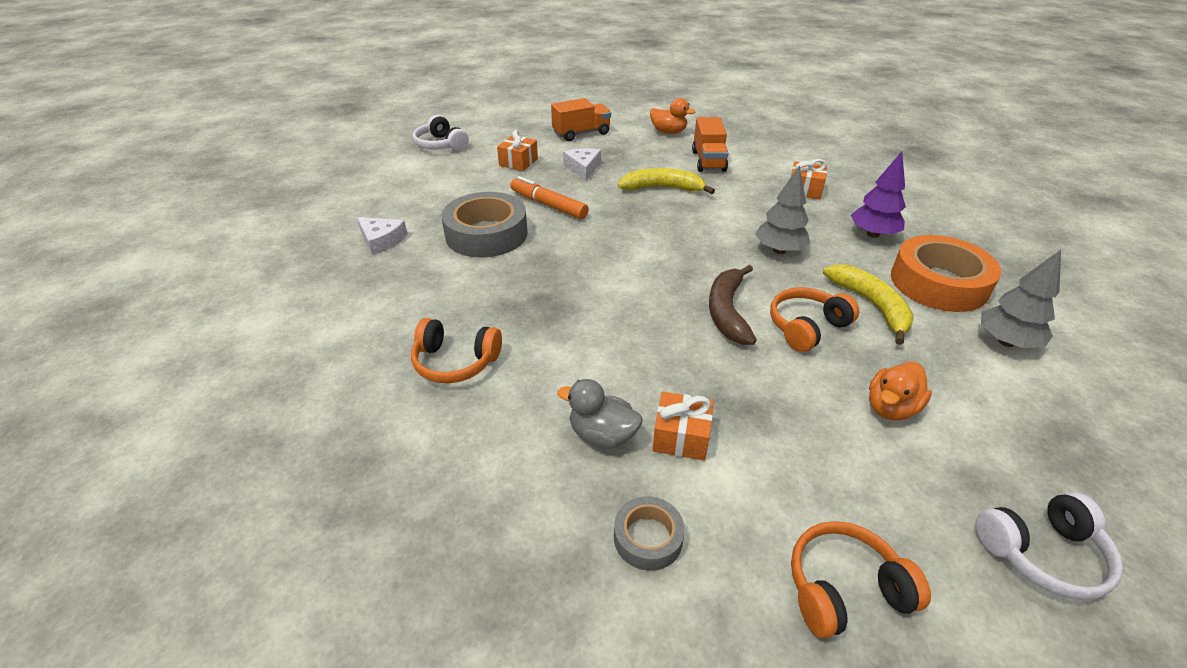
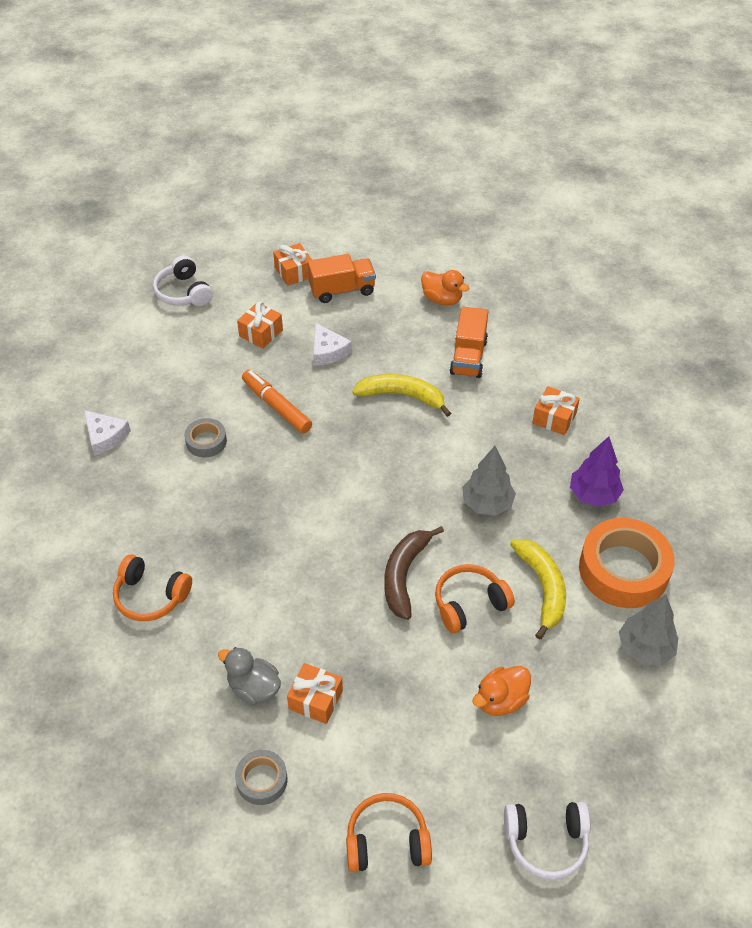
camera: 10 degrees right, 10 degrees up
(486, 234) = (206, 441): grey tape -> grey tape, size x0.50
(536, 127) = (294, 272): none -> orange gift
(583, 168) = (328, 351): white cheese -> white cheese turned 150 degrees clockwise

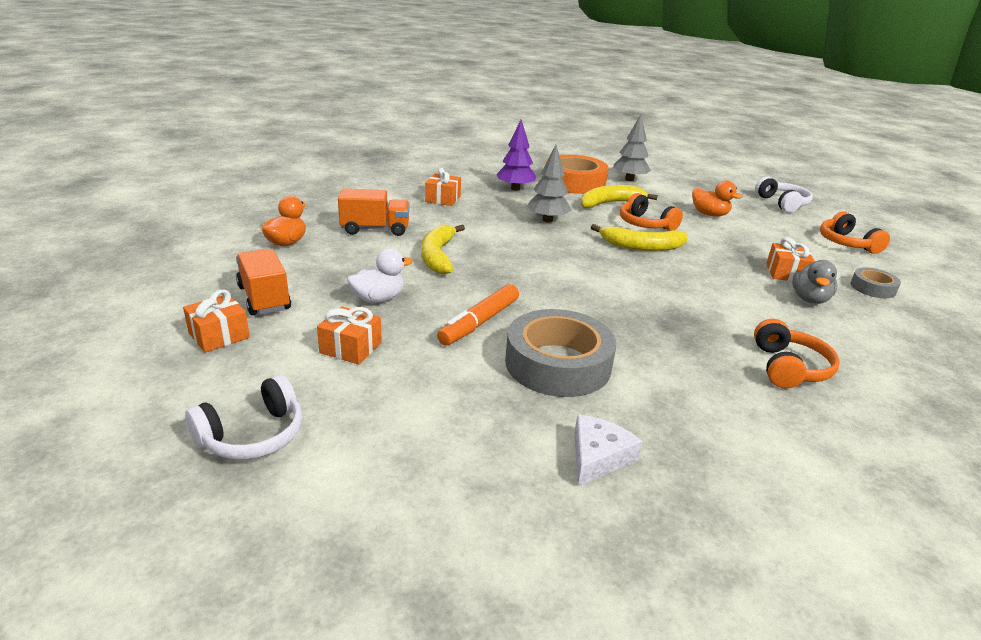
camera: 105 degrees left, 20 degrees down
(206, 441) = (558, 364): grey tape -> grey tape, size x2.00
(328, 351) = (378, 299): white cheese -> white duck
(404, 575) = (641, 246): brown banana -> yellow banana

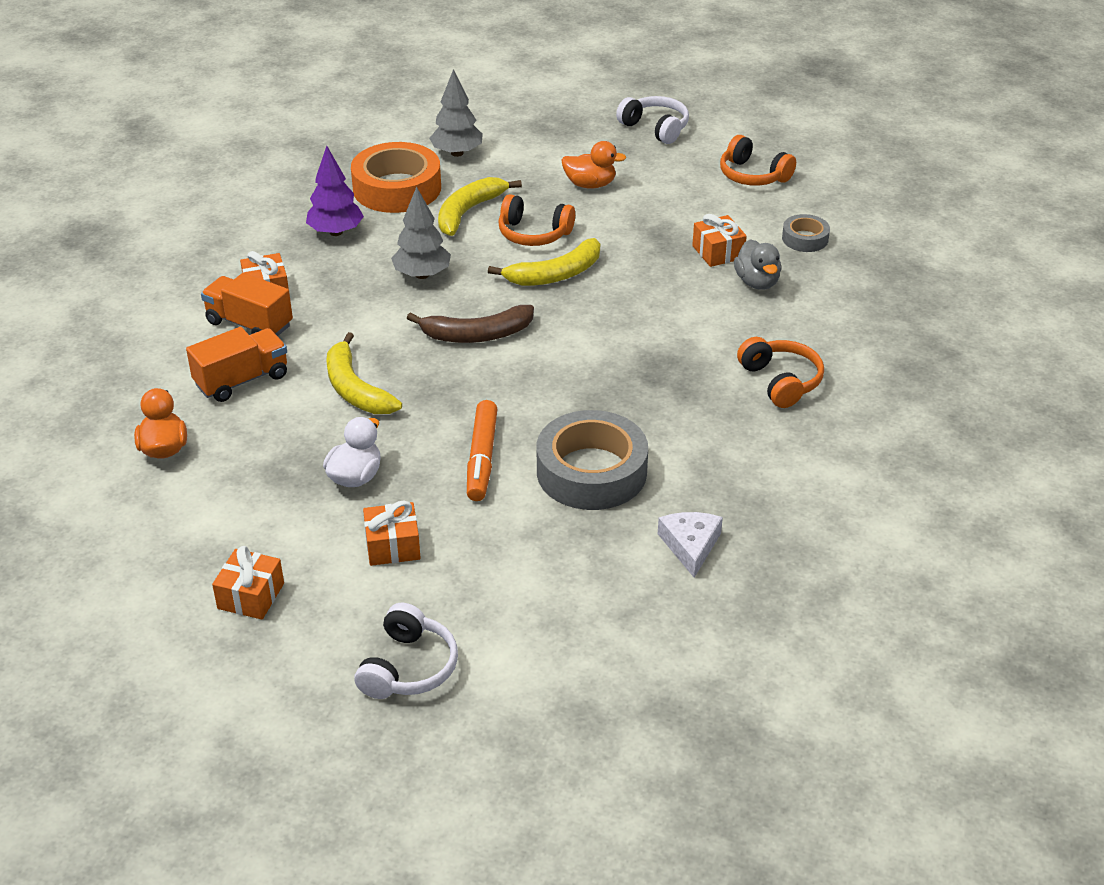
camera: 30 degrees left, 10 degrees up
(264, 298) = (237, 533): orange truck -> orange truck (249, 324)
(552, 257) = (476, 335): none -> brown banana

